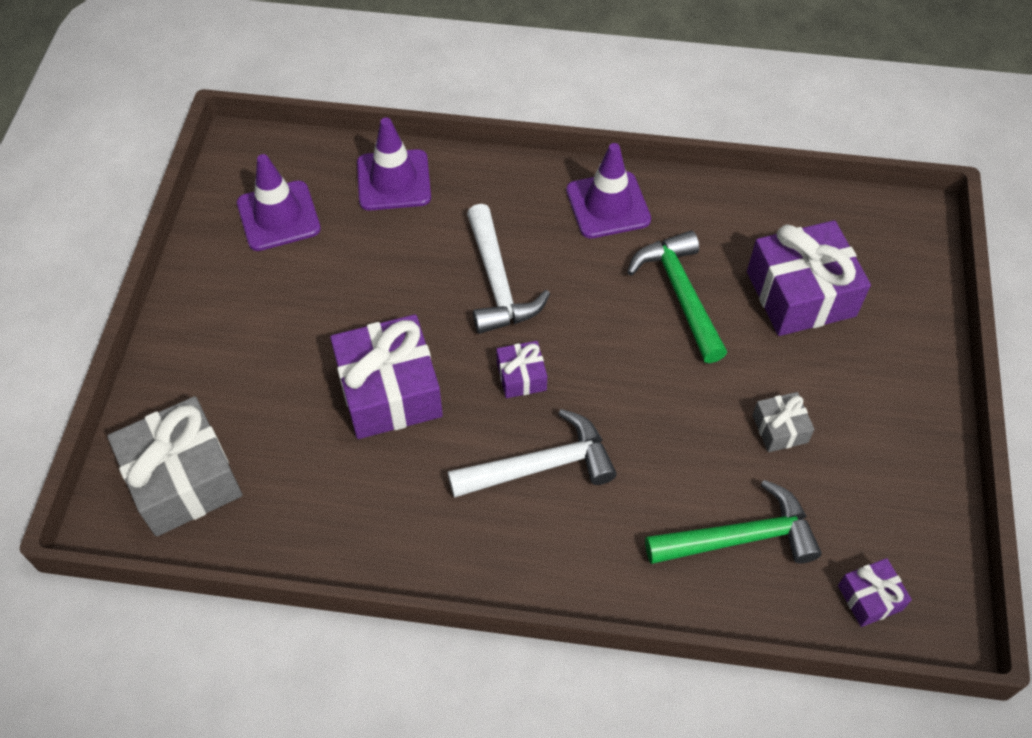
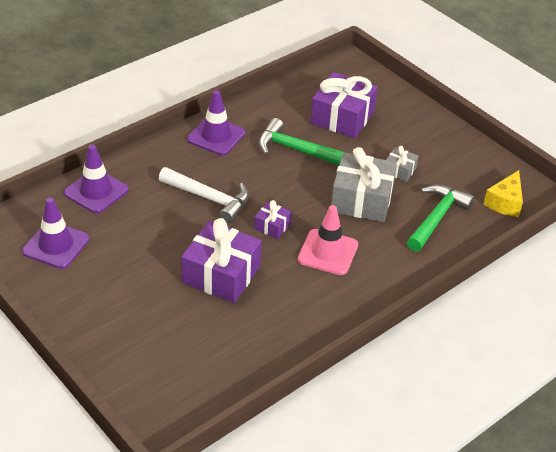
camera: 50 degrees left, 15 degrees down
(183, 479) = (173, 383): grey gift -> grey gift (361, 200)
(540, 466) = (328, 252): white hammer -> pink traffic cone
(869, 597) = (505, 202): purple gift -> yellow cheese

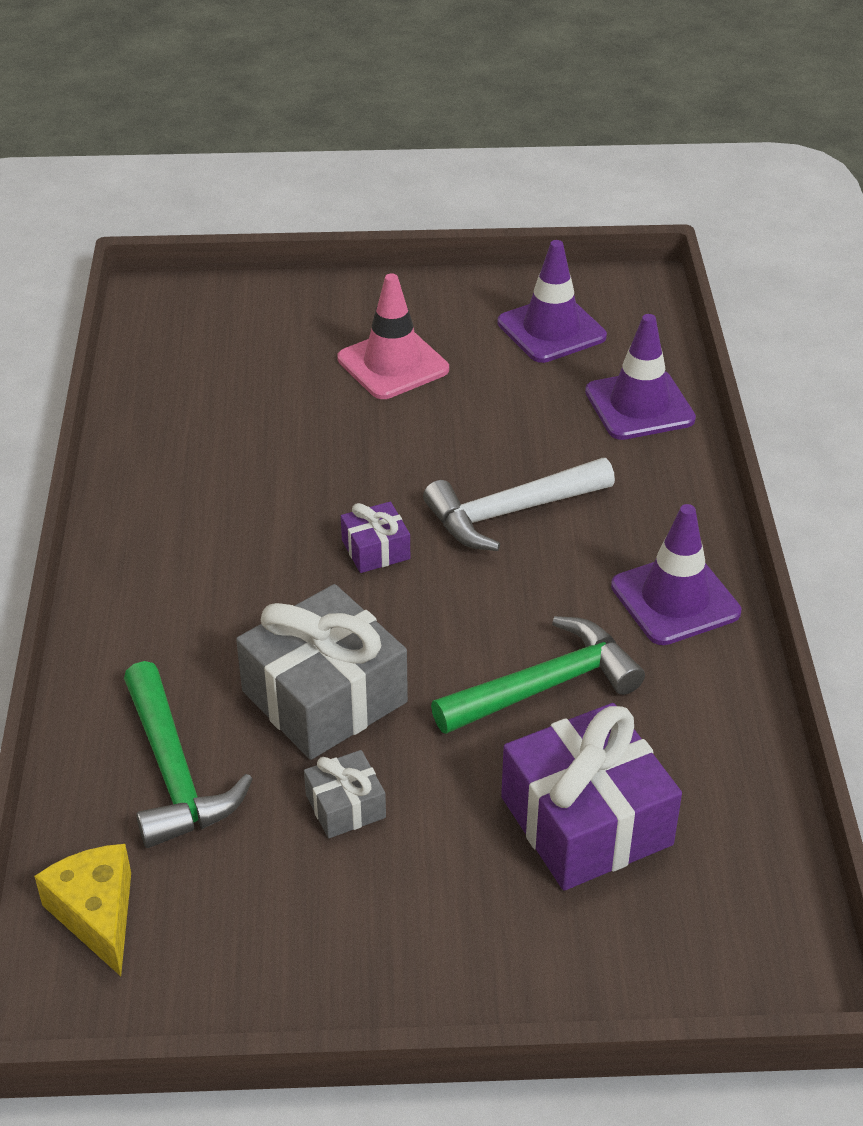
camera: 130 degrees right, 0 degrees up
(221, 274) = (333, 448): purple gift -> none
(328, 252) = (253, 580): pink traffic cone -> pink traffic cone (393, 364)

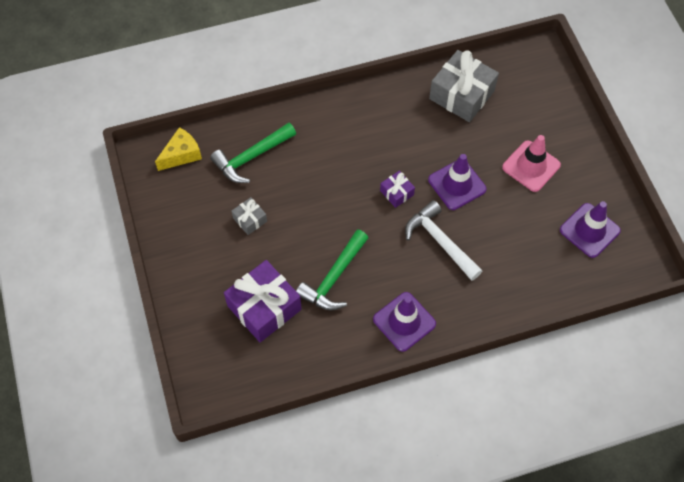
camera: 75 degrees right, 20 degrees up
(324, 696) = (304, 197): grey gift -> grey gift (461, 95)
(545, 686) = (334, 277): green hammer -> green hammer turned 75 degrees clockwise
(639, 405) = (542, 283): purple traffic cone -> purple traffic cone (457, 184)

